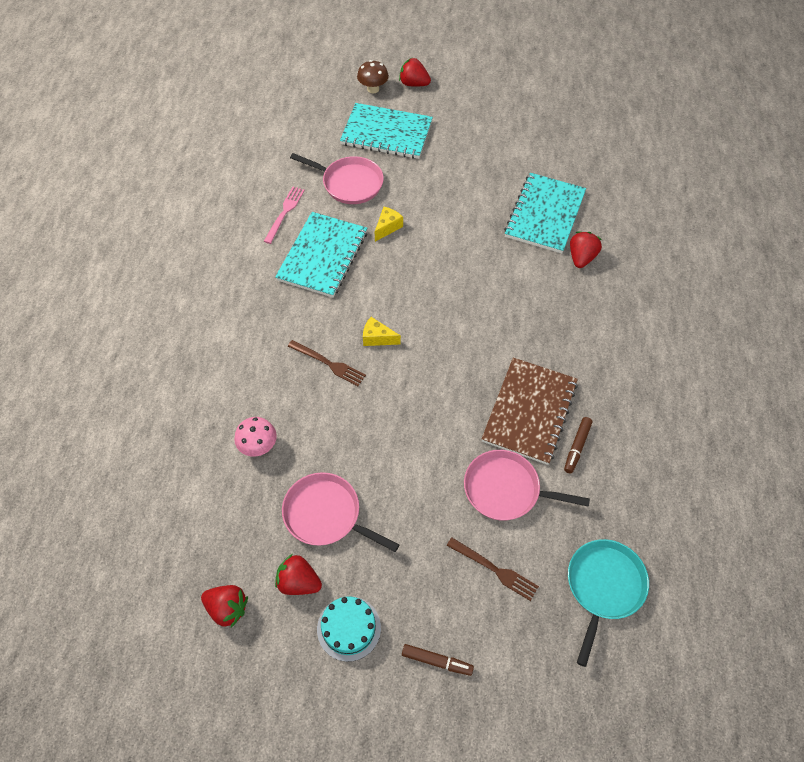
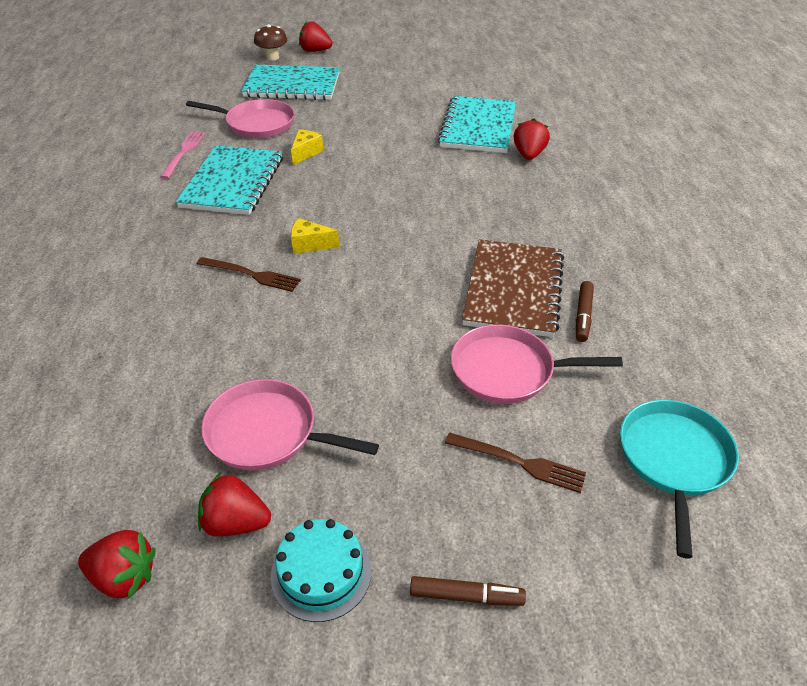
camera: 10 degrees left, 15 degrees down
(258, 446) = (164, 369): pink mushroom -> none

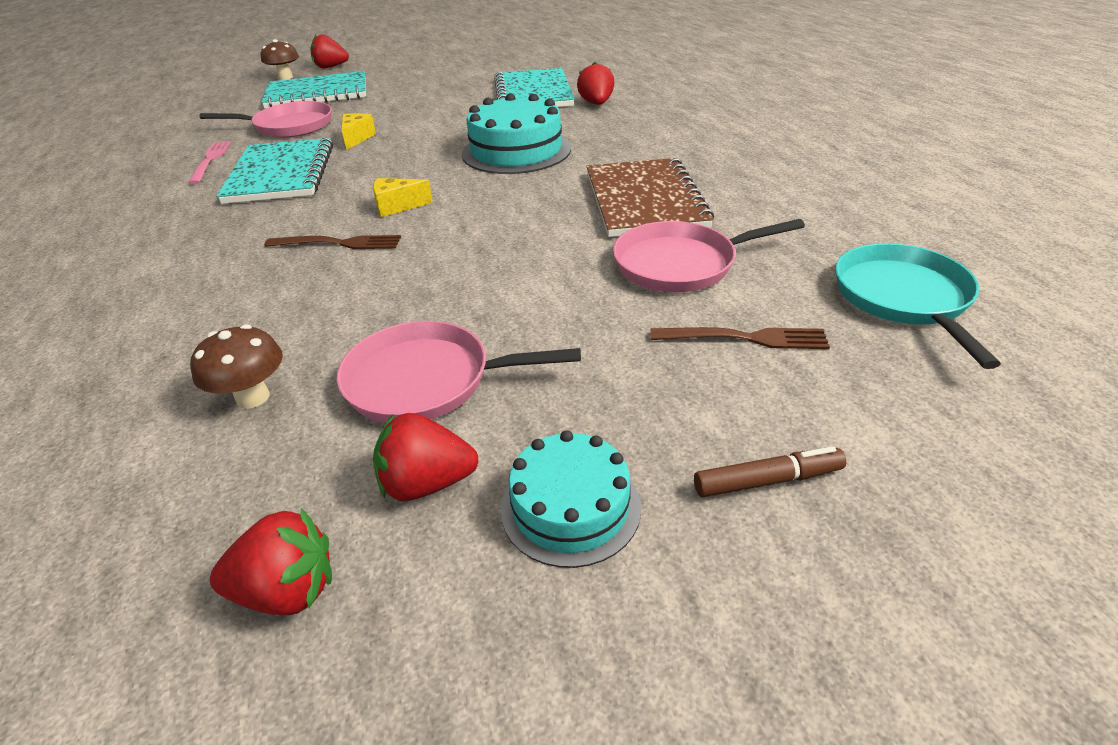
camera: 15 degrees left, 5 degrees down
(147, 412) = (253, 397): none -> brown mushroom
(431, 201) = (516, 151): none -> turquoise cake
(583, 316) = (729, 206): brown marker -> none

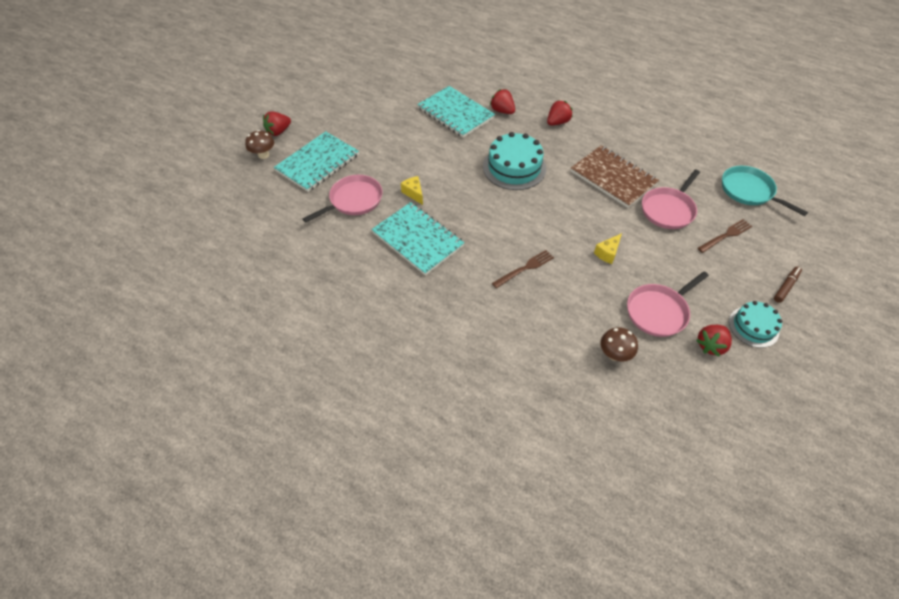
camera: 40 degrees left, 15 degrees up
(211, 160) = (355, 249): pink fork -> none
(287, 591) = (722, 398): red strawberry -> red strawberry (557, 122)
(397, 206) = (515, 233): yellow cheese -> yellow cheese (607, 253)

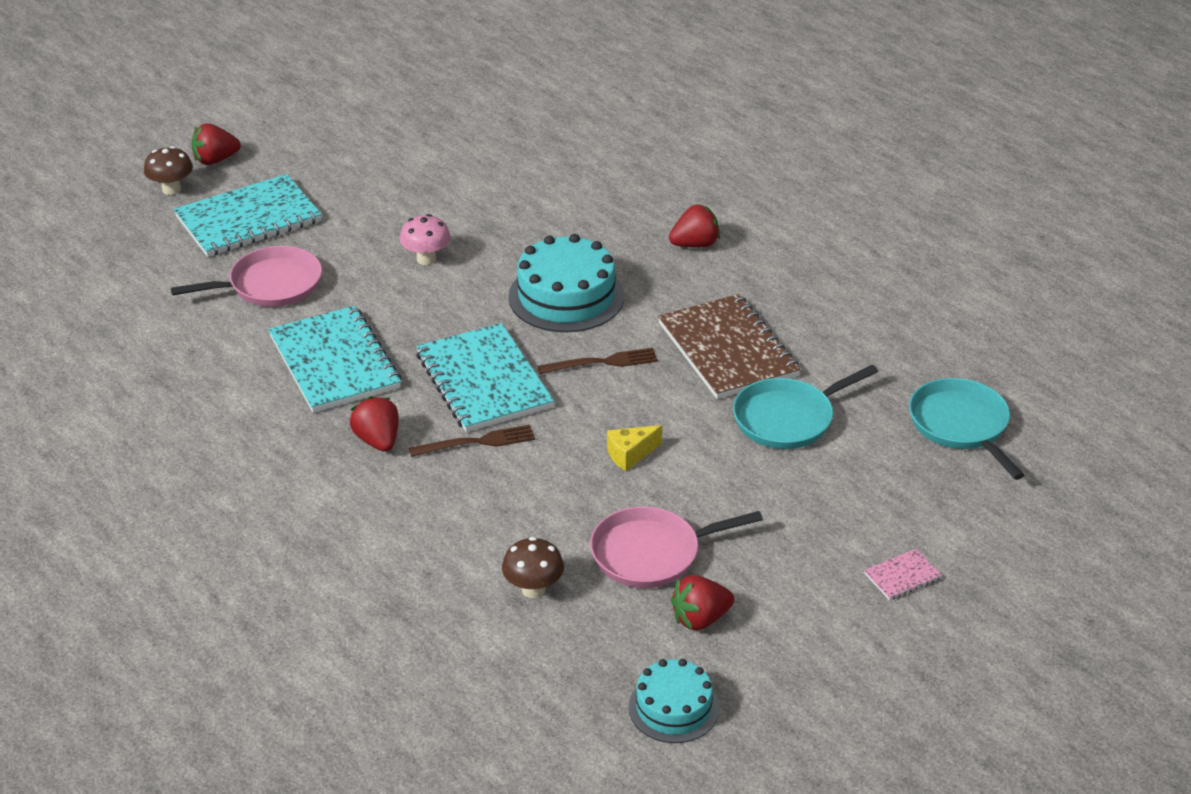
camera: 20 degrees right, 15 degrees down
(414, 193) = (372, 297): yellow cheese -> none
(428, 163) = (426, 259): none -> pink mushroom
(455, 113) = (525, 193): turquoise notebook -> turquoise notebook (484, 381)
(502, 111) = (609, 206): red strawberry -> red strawberry (378, 440)
(668, 210) = (787, 419): pink pan -> turquoise pan
(726, 235) = (860, 479): brown fork -> brown fork (603, 362)
(753, 327) = (795, 614): turquoise cake -> turquoise cake (673, 708)
(786, 286) = (902, 576): brown marker -> pink notebook

